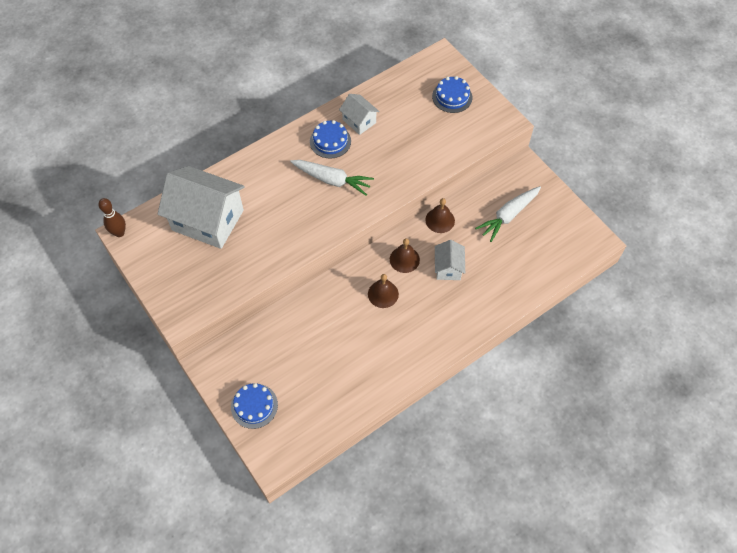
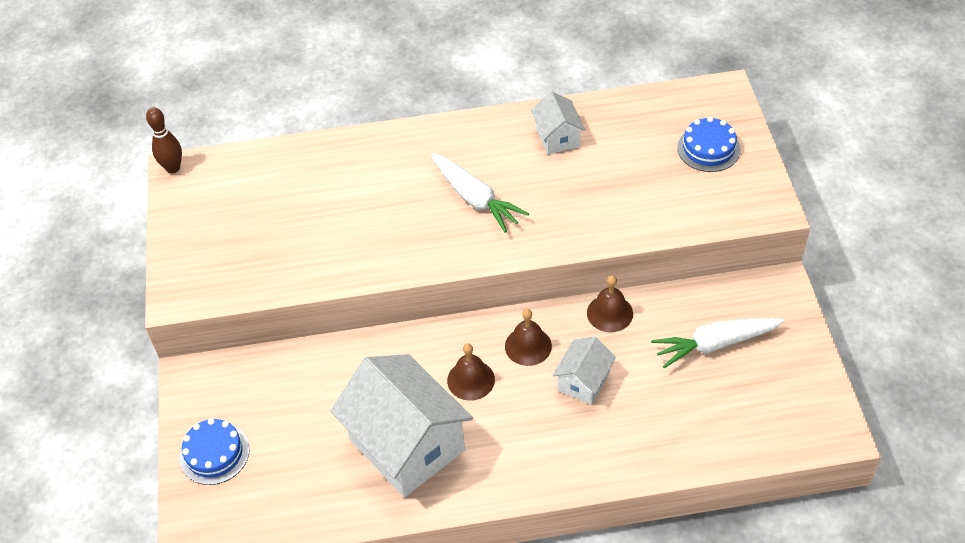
camera: 30 degrees right, 10 degrees down
(208, 220) = (286, 191): white house -> white house (407, 444)
(330, 141) = (503, 149): blue cake -> none

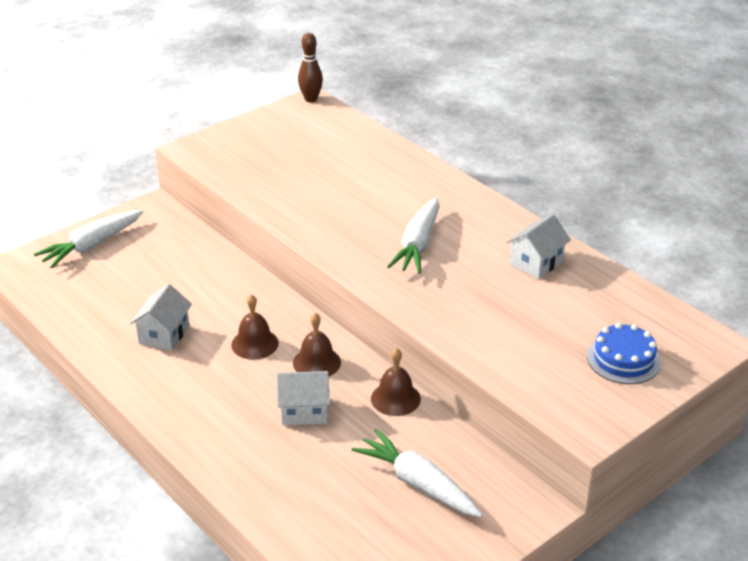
camera: 55 degrees right, 15 degrees down
(214, 453) = (92, 245): blue cake -> white carrot
(407, 444) = (164, 335): white house -> white house, size x0.49

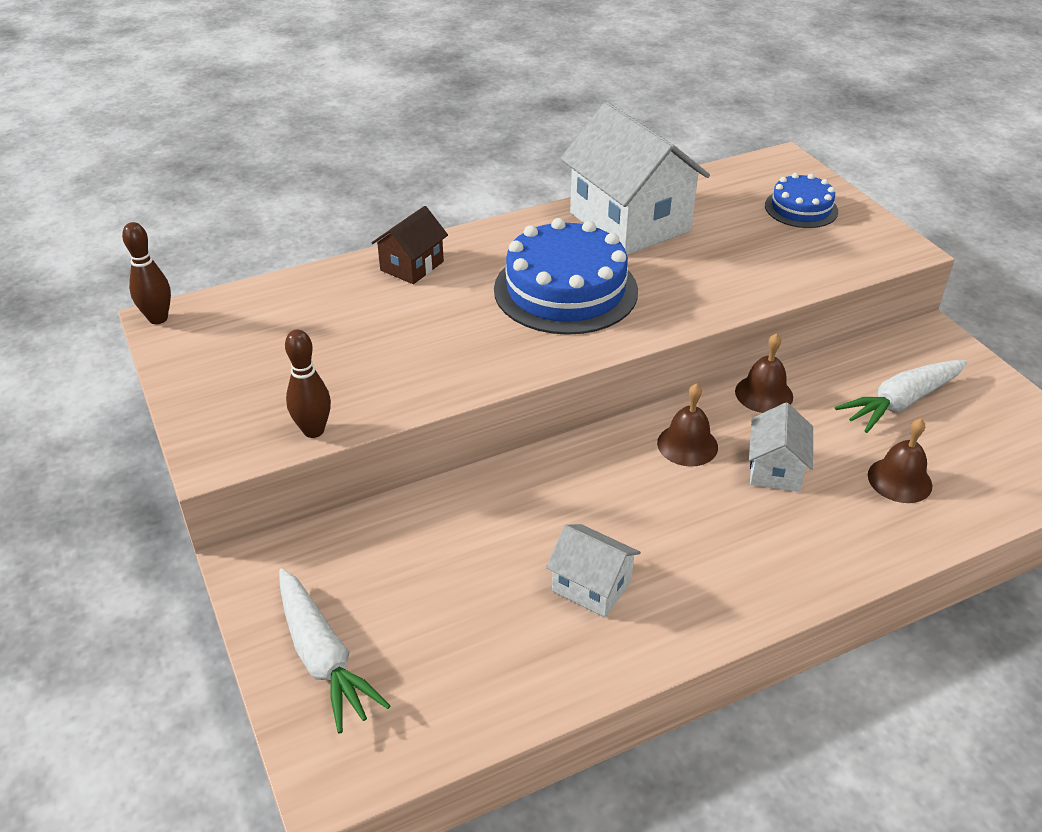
camera: 75 degrees left, 5 degrees up
(223, 175) = (313, 430): none -> brown bowling pin
(255, 344) = (636, 494): brown bell -> brown bell (899, 480)
(415, 174) = (412, 266): none -> brown house
(418, 244) = (565, 290): white carrot -> blue cake
(536, 263) = (629, 222): white house -> white house, size x2.03

